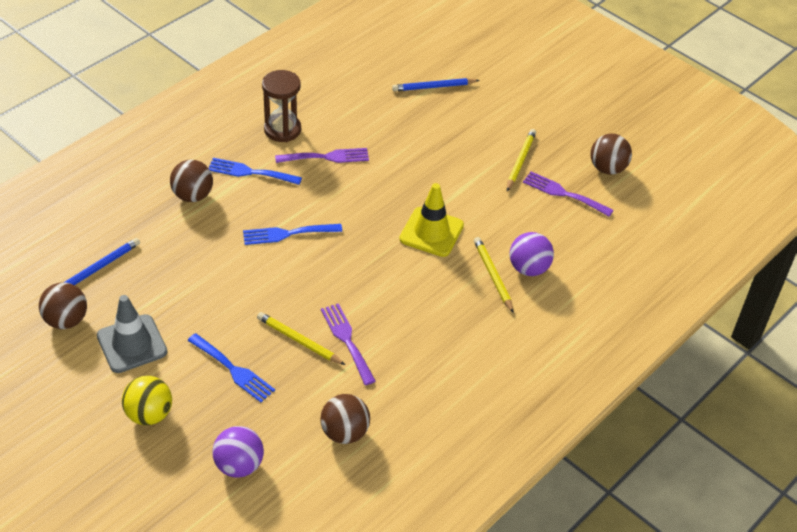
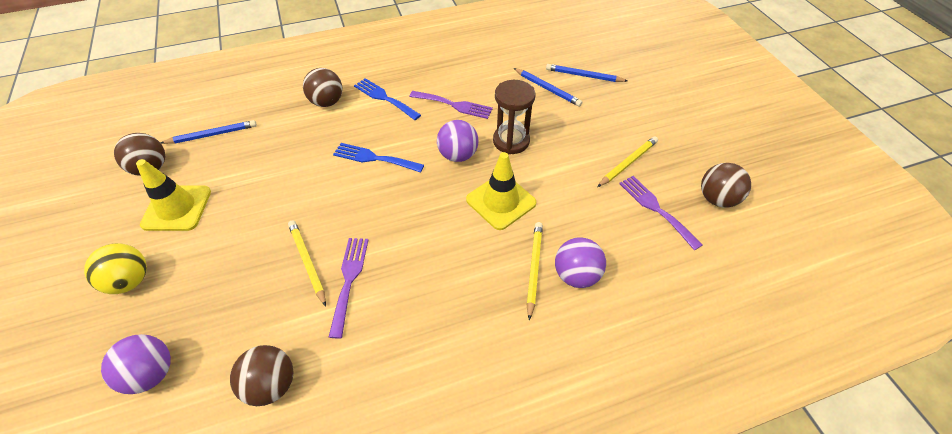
camera: 30 degrees right, 5 degrees up
(132, 344) = (177, 208): grey traffic cone -> yellow traffic cone
(233, 370) = (231, 267): blue fork -> none
(282, 130) = (435, 73): brown hourglass -> brown hourglass (511, 141)
(365, 204) = (458, 155): none -> purple ball
(407, 112) = (547, 89): none -> blue pencil

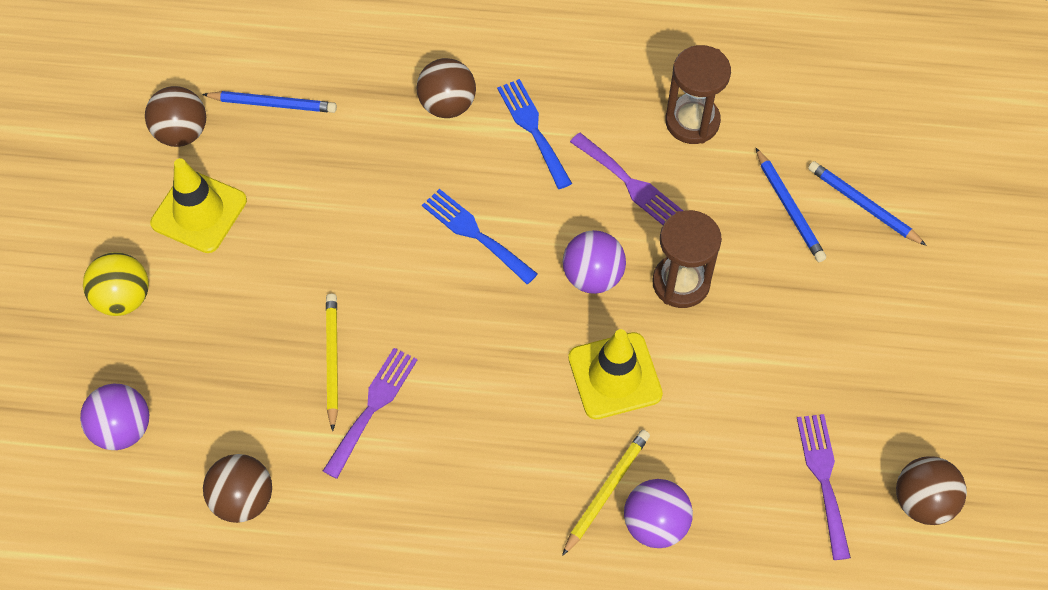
camera: 25 degrees right, 10 degrees up
(472, 68) = (692, 121): none -> brown hourglass
(628, 163) = (831, 390): yellow pencil -> none

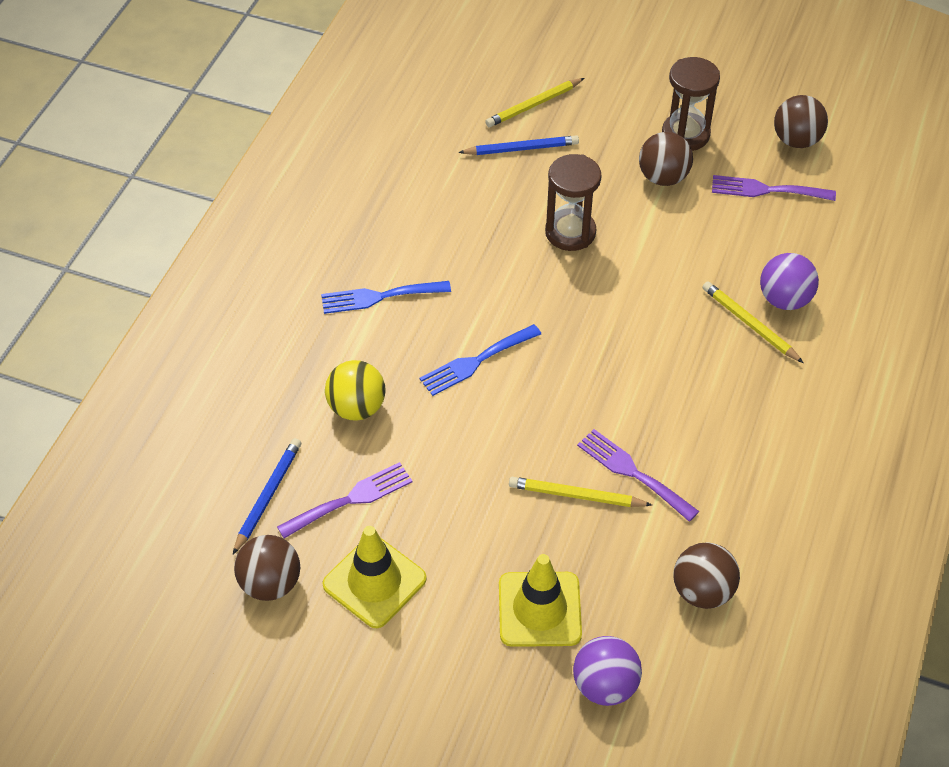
camera: 75 degrees left, 10 degrees down
(123, 298) = (455, 665): yellow ball -> yellow ball (357, 407)
(447, 105) = (327, 354): brown ball -> brown ball (663, 177)
(592, 276) = (546, 288): purple ball -> none
(615, 376) = (646, 295): yellow traffic cone -> yellow traffic cone (539, 609)
(630, 183) = (461, 243): purple fork -> purple fork (351, 499)
(692, 121) = (414, 187): brown hourglass -> brown hourglass (685, 134)
(863, 204) = (533, 105): blue pencil -> yellow pencil

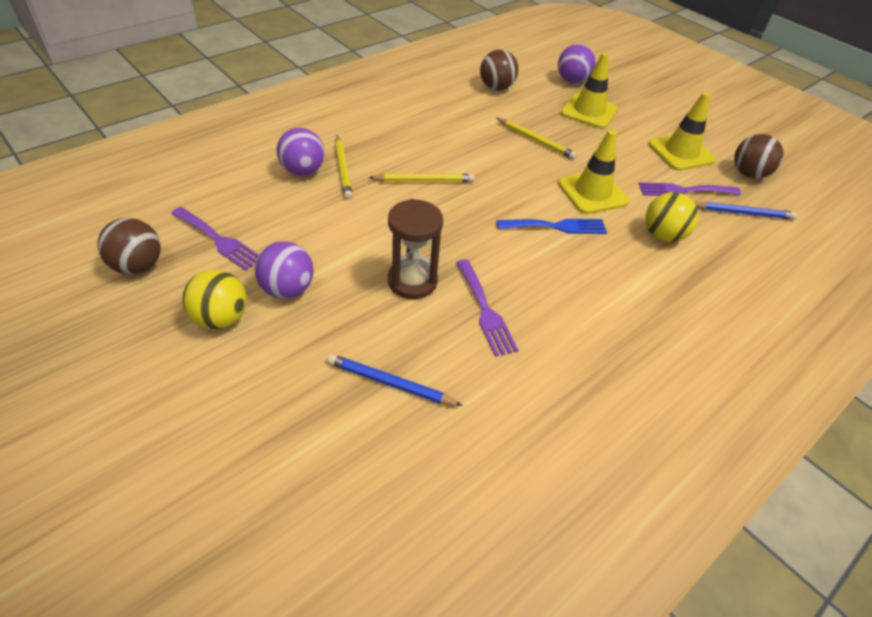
camera: 155 degrees left, 5 degrees down
(268, 496) = (743, 213): blue pencil -> blue pencil turned 135 degrees counterclockwise
(379, 297) = (614, 303): blue fork -> none
(460, 435) = (592, 193): none -> yellow traffic cone
(533, 105) = (333, 433): yellow pencil -> yellow pencil (424, 181)
(632, 472) = (493, 136): purple fork -> purple fork (485, 310)
(663, 177) = (287, 289): brown ball -> purple ball
(685, 134) = (221, 318): brown hourglass -> yellow ball

